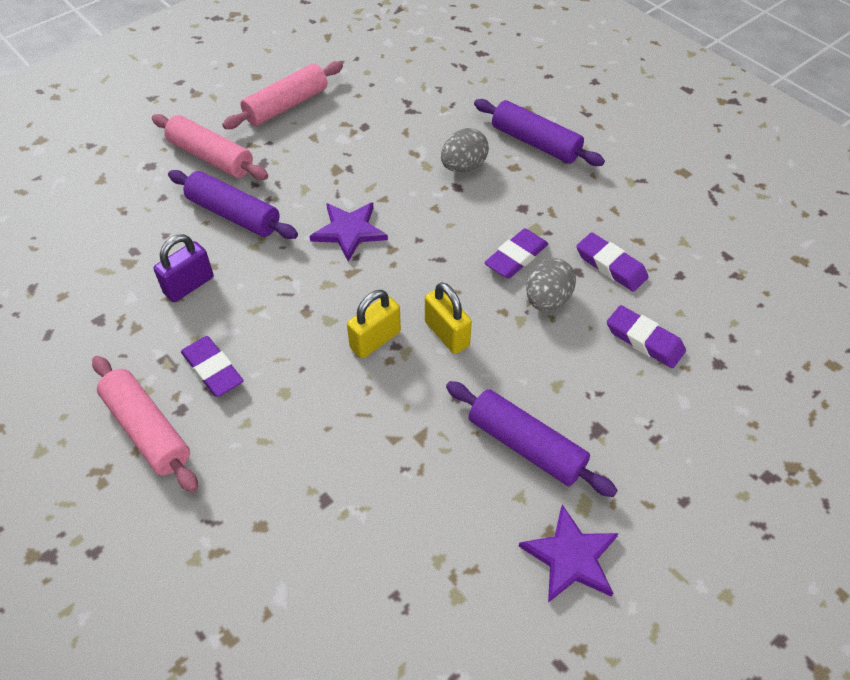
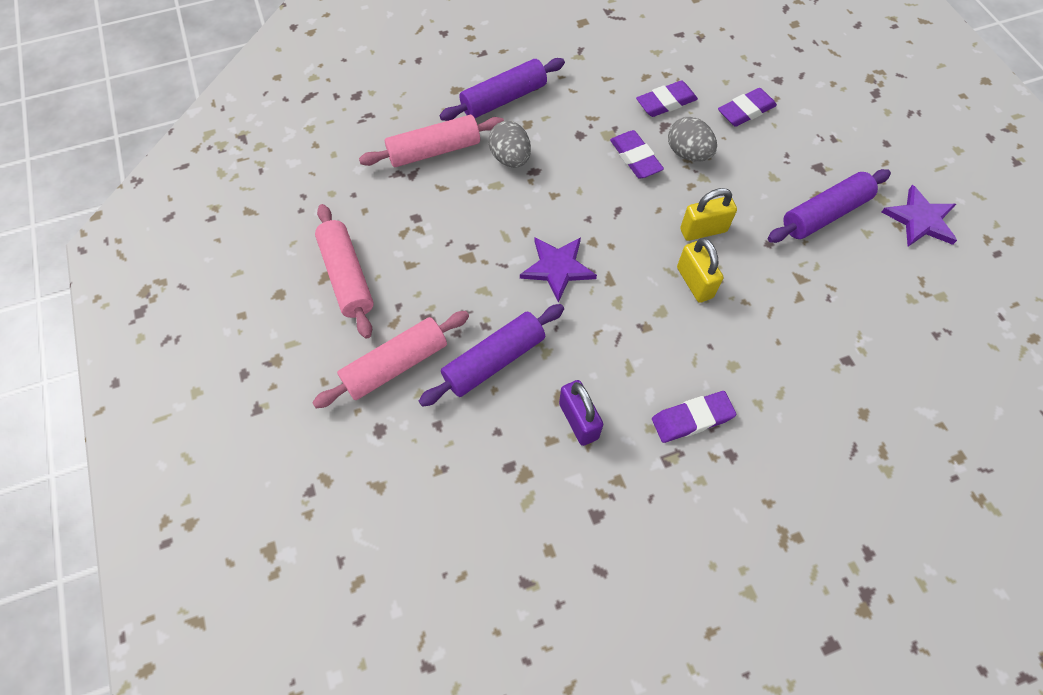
camera: 70 degrees left, 10 degrees up
(147, 430) = (747, 488): pink rolling pin -> pink rolling pin (434, 151)

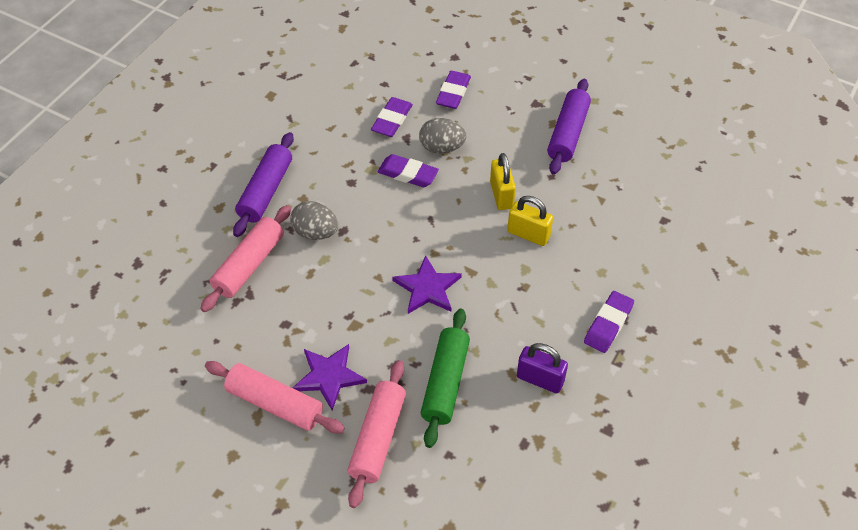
camera: 40 degrees left, 10 degrees down
(494, 360) = (445, 382): purple rolling pin -> green rolling pin
(703, 230) = (501, 195): yellow padlock -> yellow padlock turned 45 degrees counterclockwise
(920, 220) = (627, 100): purple star -> purple star (329, 376)

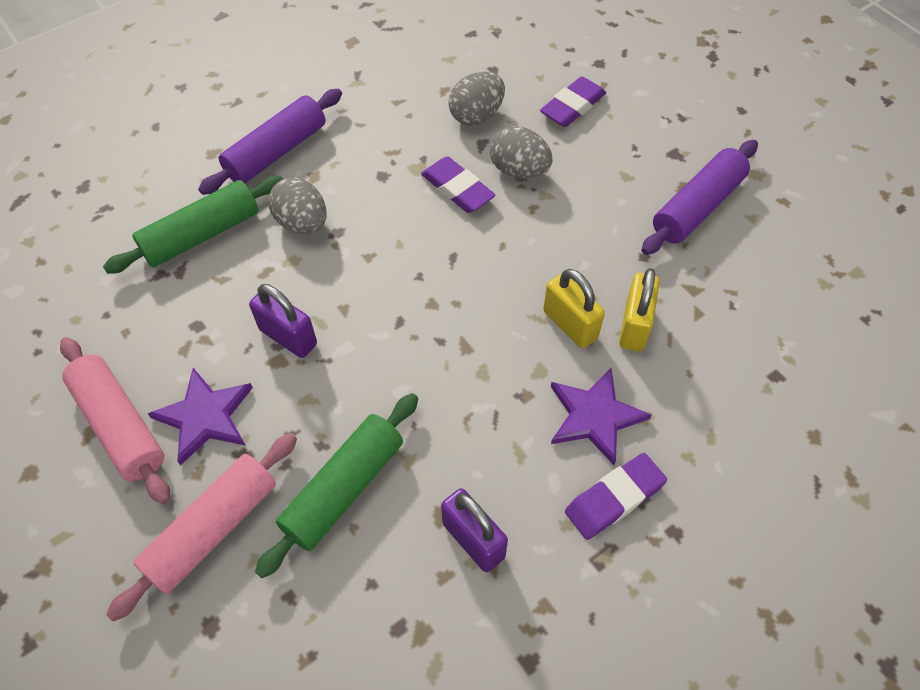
camera: 25 degrees right, 5 degrees up
(249, 265) = (202, 235): pink rolling pin -> green rolling pin
(352, 308) = (288, 337): none -> purple padlock
(392, 120) = (476, 115): purple eraser -> grey egg
(427, 288) = (396, 347): purple star -> purple star (594, 416)
(501, 195) = (562, 258): yellow padlock -> yellow padlock (634, 326)

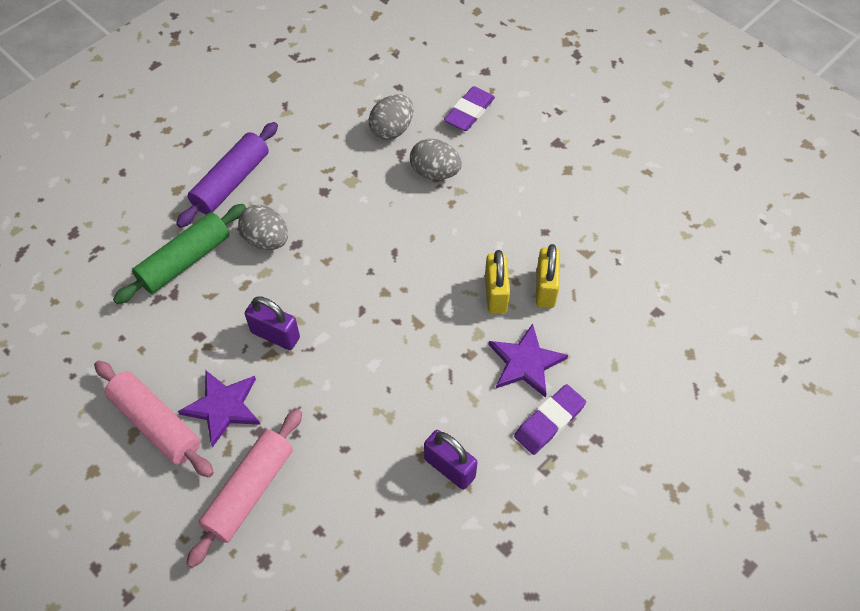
camera: 10 degrees left, 0 degrees up
(343, 488) = (344, 445): green rolling pin -> none
(457, 189) = (387, 195): purple eraser -> none
(570, 325) = (495, 294): yellow padlock -> yellow padlock turned 45 degrees clockwise
(697, 207) = (580, 185): purple rolling pin -> none

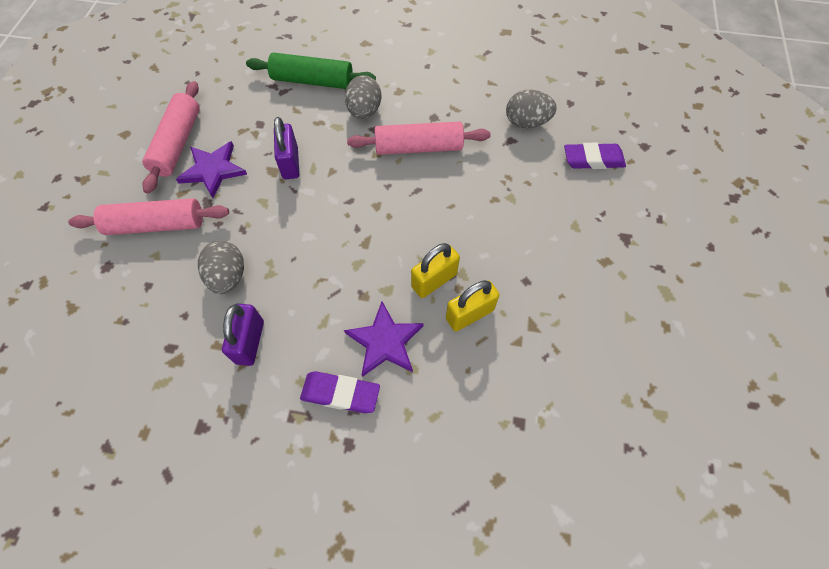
camera: 55 degrees right, 5 degrees up
(231, 182) = (395, 64): purple rolling pin -> none
(348, 223) = (418, 147): none -> pink rolling pin
(435, 173) = (513, 172): grey egg -> grey egg (228, 277)

